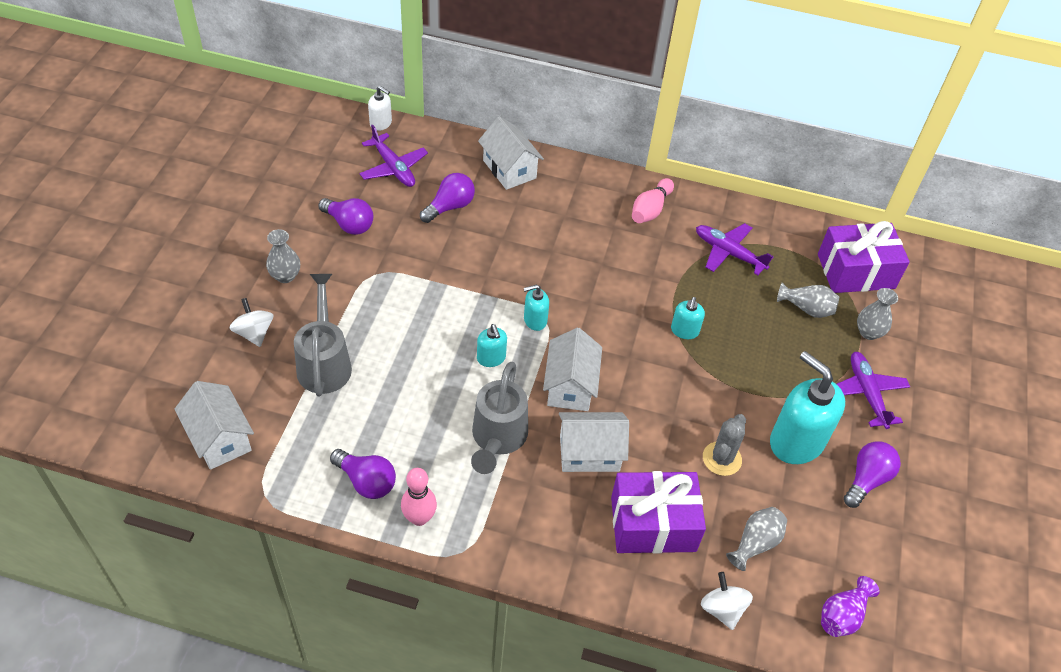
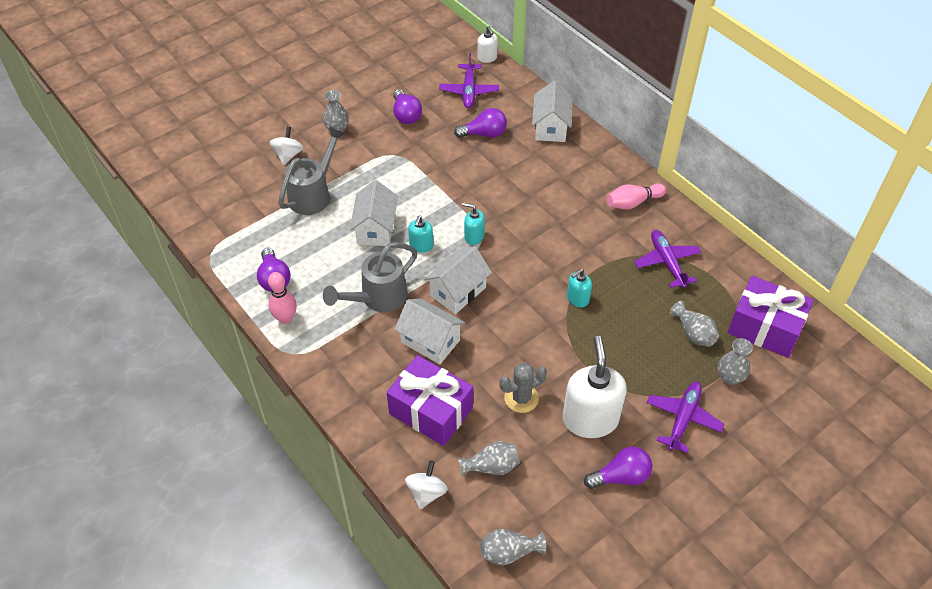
camera: 40 degrees right, 0 degrees up
(219, 438) = (214, 207): white house -> white house (375, 229)
(796, 442) = (590, 419): turquoise soap dispenser -> white soap dispenser
(842, 615) = (509, 552): purple vase -> grey vase

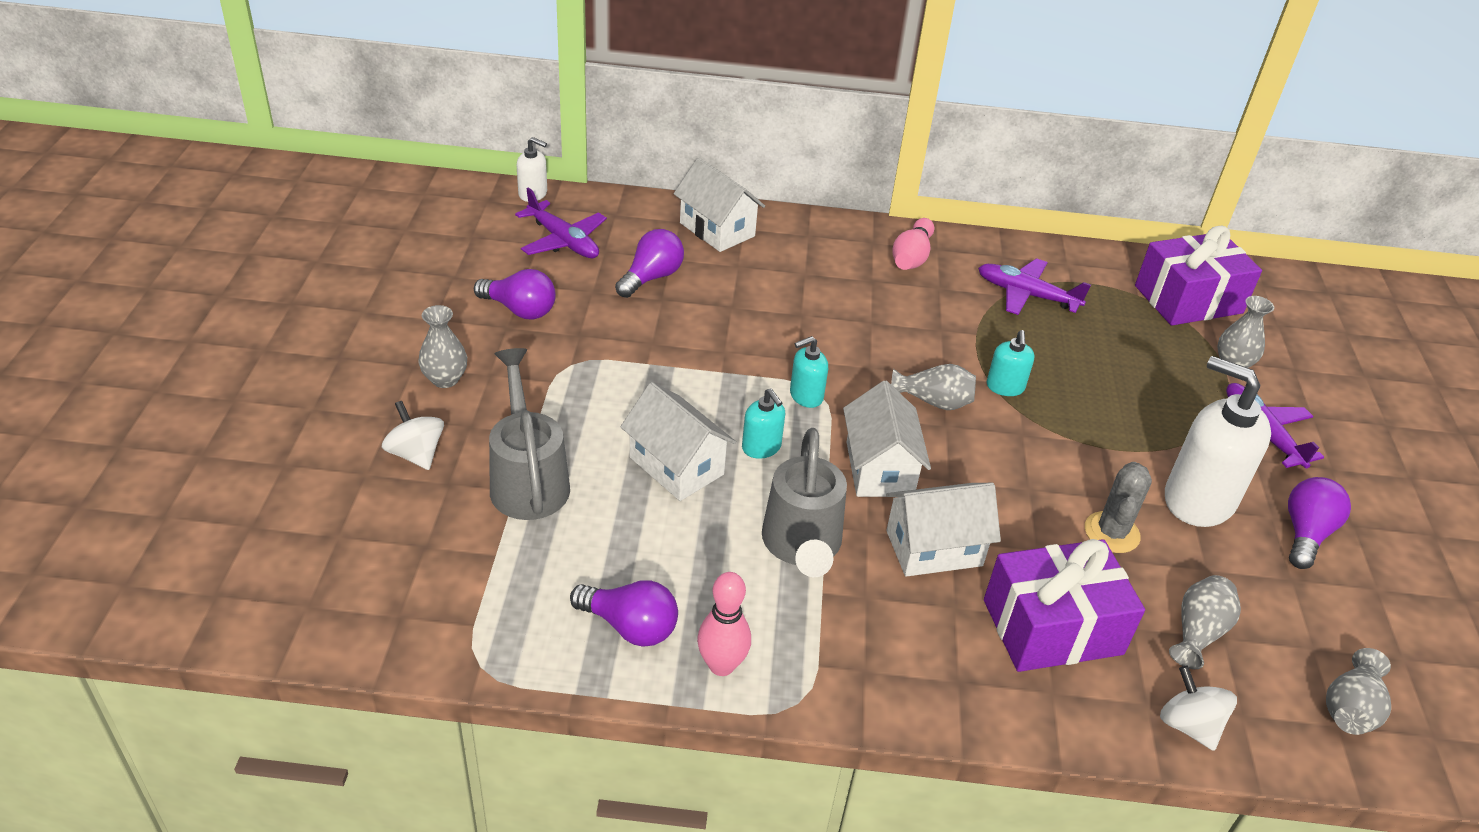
camera: 50 degrees left, 10 degrees down
(693, 333) = (1147, 346): grey vase -> grey vase (934, 402)

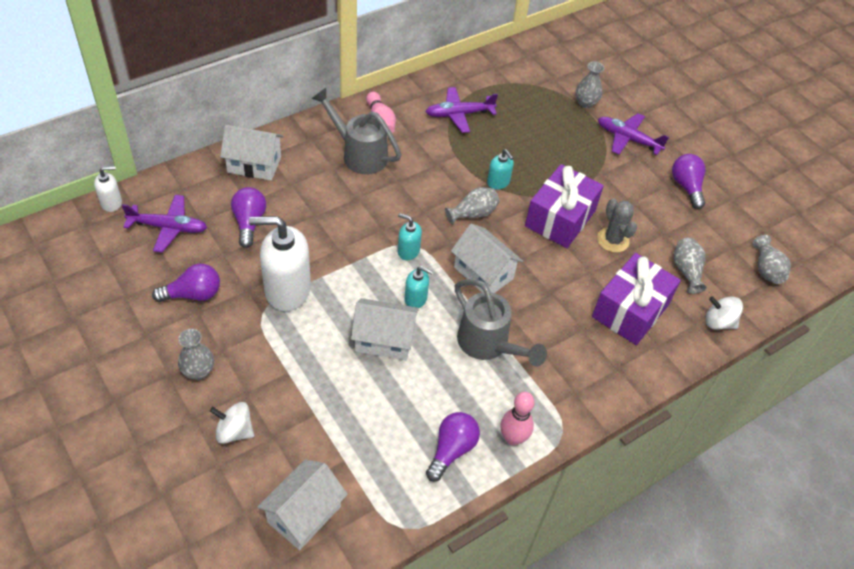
camera: 40 degrees left, 10 degrees up
(528, 479) = (314, 403): grey watering can -> grey watering can (359, 154)
(630, 626) = (451, 450): purple light bulb -> purple light bulb turned 45 degrees counterclockwise
(806, 396) = (408, 251): turquoise soap dispenser -> turquoise soap dispenser turned 90 degrees clockwise
(934, 548) = (547, 303): white house -> white house (304, 514)
(1188, 299) = (535, 72): purple gift -> purple gift (560, 218)
(1198, 500) = (632, 196): white soap dispenser -> white soap dispenser (287, 290)

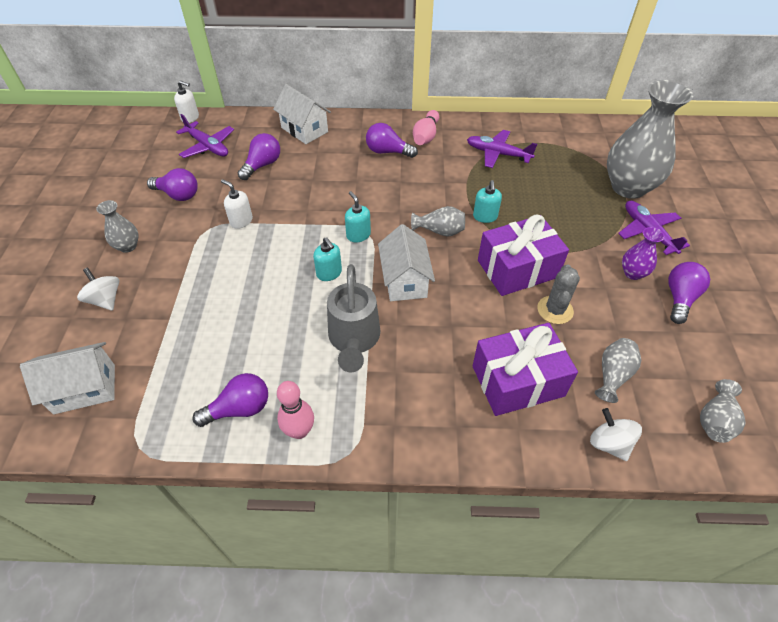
camera: 40 degrees right, 0 degrees up
(287, 290) = (241, 221): white soap dispenser -> white soap dispenser, size x0.49
(359, 154) = (387, 152): grey watering can -> purple light bulb
(384, 340) = (274, 291): white house -> none
(585, 103) = (628, 187): grey vase -> grey vase, size x2.18
(642, 181) = (633, 273): none -> purple vase

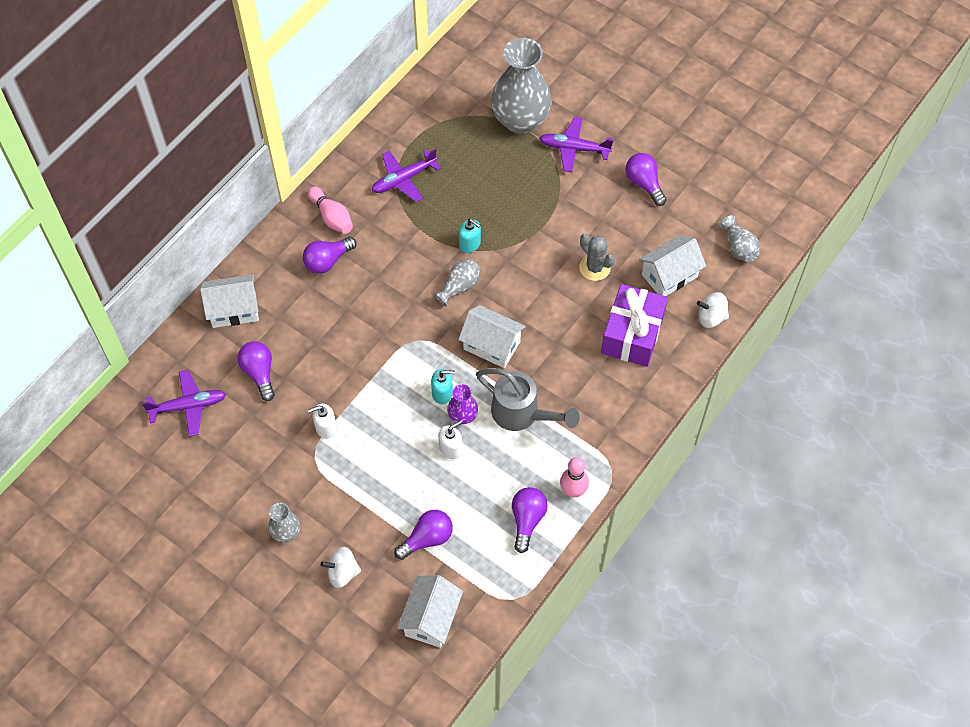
camera: 55 degrees left, 10 degrees up
(178, 195) = (245, 463): purple light bulb -> purple light bulb (427, 538)
(190, 118) = (122, 400): white soap dispenser -> white soap dispenser (451, 448)
(358, 235) = (416, 348): turquoise soap dispenser -> none
(517, 269) = (540, 262): purple gift -> none
(613, 375) = (669, 275): grey vase -> white house
(633, 273) = (602, 192): purple vase -> purple vase (462, 416)

